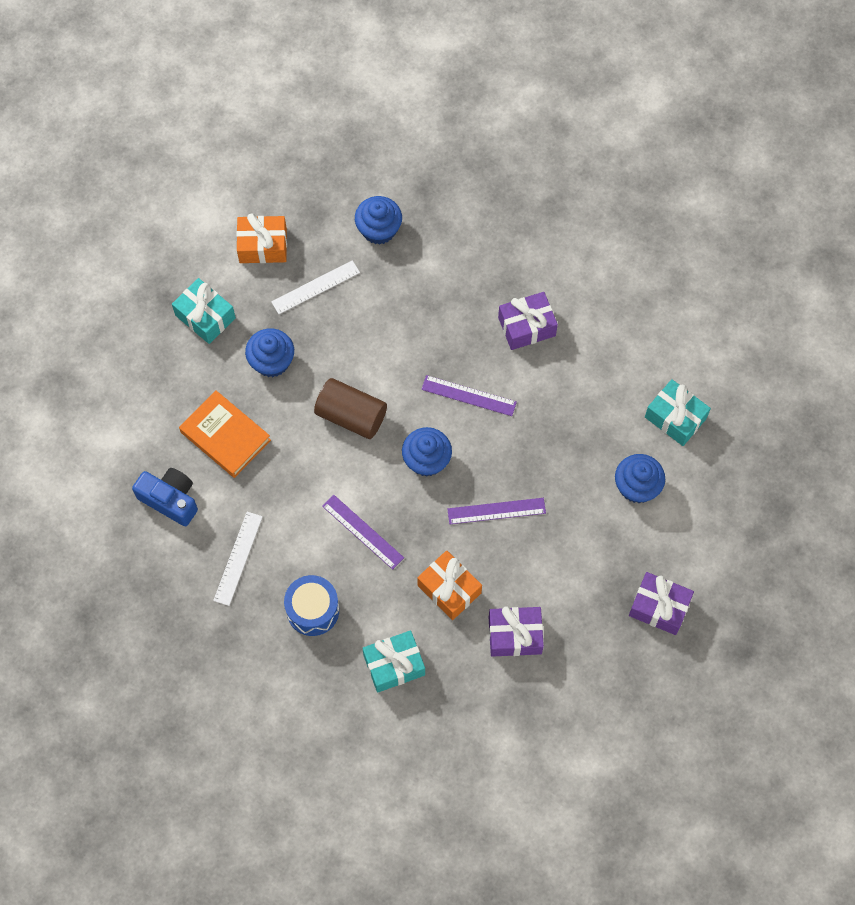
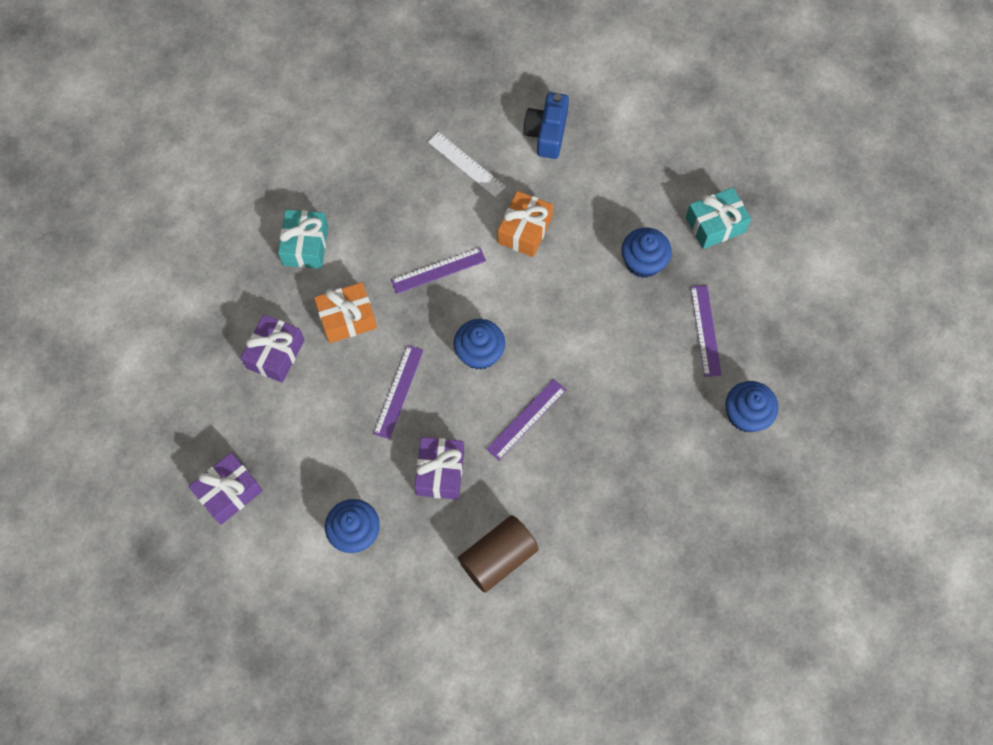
camera: 115 degrees right, 0 degrees up
(170, 499) = (547, 133): blue camera -> blue camera turned 135 degrees clockwise
(225, 436) = (586, 197): orange book -> none
(263, 246) = (771, 302): orange gift -> orange gift (524, 230)
(313, 610) = (389, 203): blue drum -> none
(315, 287) = (705, 330): white ruler -> purple ruler
(351, 416) = (556, 307): brown cylinder -> brown cylinder (498, 558)
(526, 326) = (575, 508): purple gift -> purple gift (440, 472)
(675, 417) = (406, 607): turquoise gift -> none

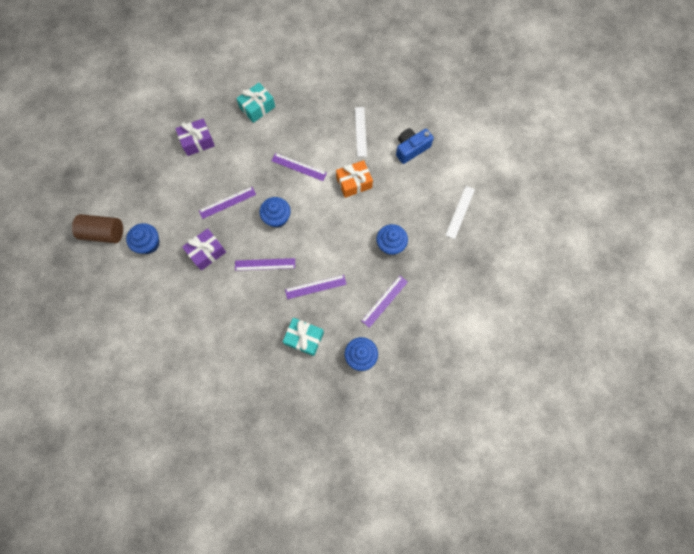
camera: 45 degrees right, 5 degrees up
(229, 492) = (121, 181): purple gift -> none
(347, 318) = (240, 153): orange gift -> none
(498, 558) = (190, 310): brown cylinder -> brown cylinder (104, 233)
(613, 388) = (315, 286): none -> purple ruler
(678, 156) = (460, 212): none -> white ruler
(715, 224) = (442, 258): turquoise gift -> turquoise gift (304, 338)

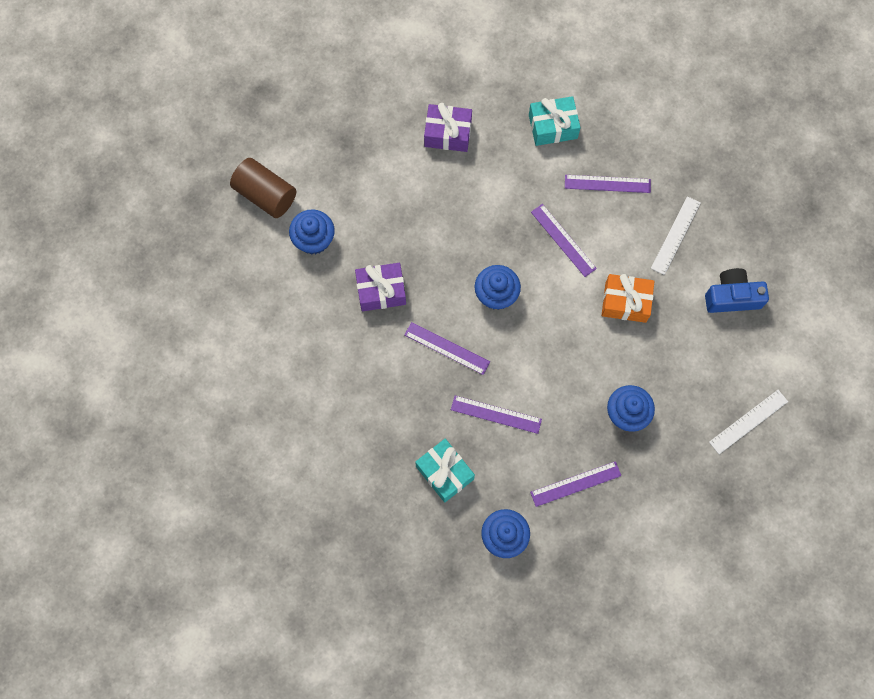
camera: 30 degrees right, 0 degrees up
(227, 202) = (442, 238): purple ruler -> purple ruler (607, 183)

